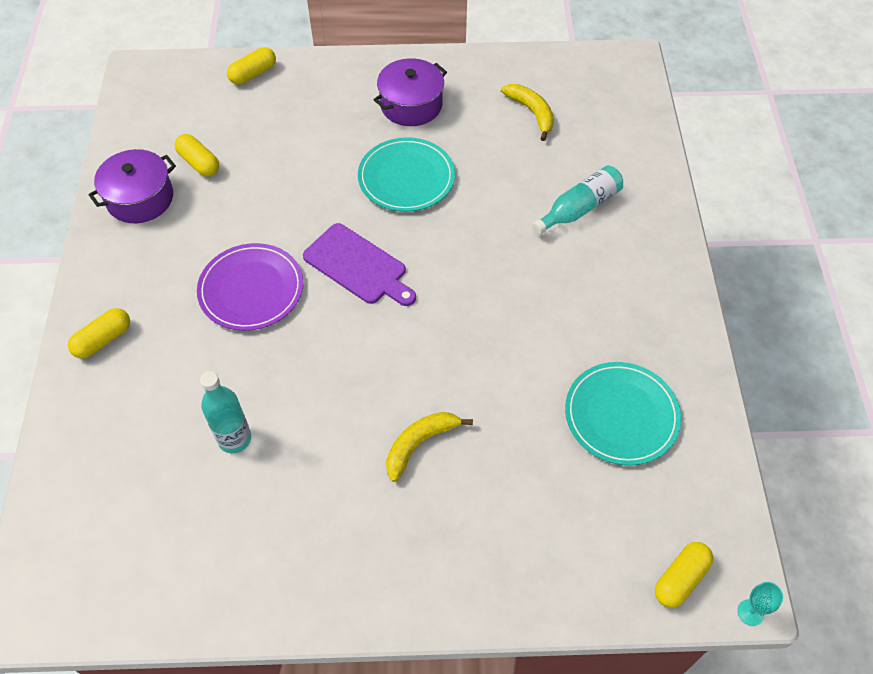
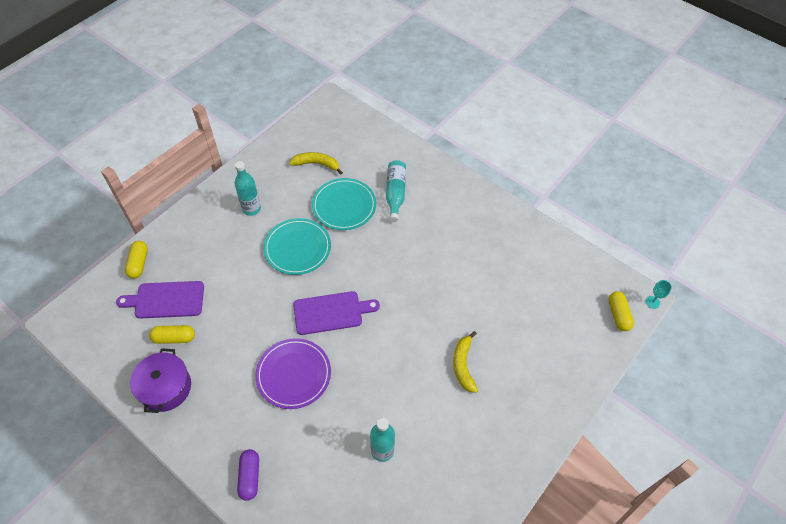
camera: 50 degrees left, 0 degrees up
(103, 340) = (250, 477): yellow capsule -> purple capsule
(234, 124) = (166, 300): none -> purple cutting board
(411, 105) = (251, 209): purple pot -> turquoise bottle
(621, 415) = (522, 270): turquoise plate -> turquoise plate (344, 206)

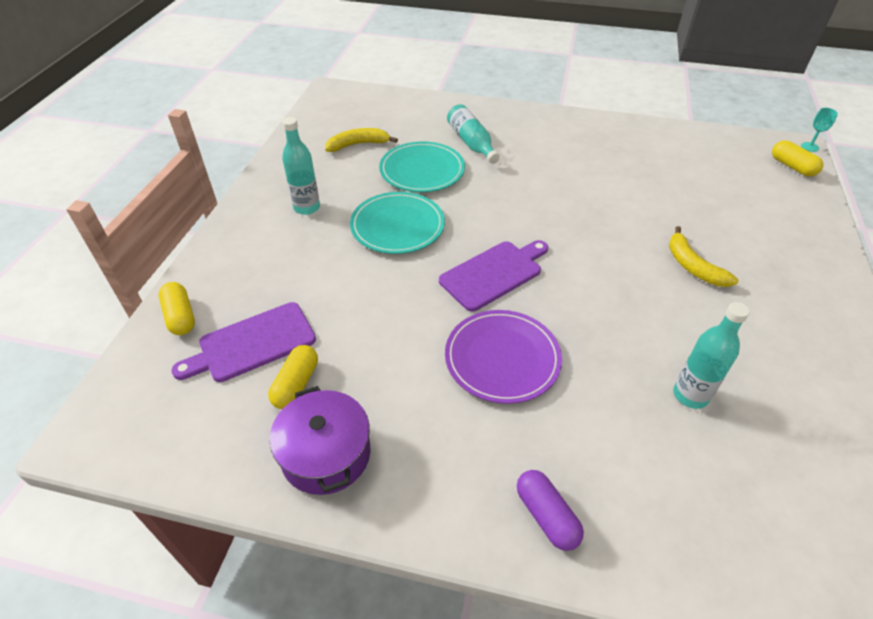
camera: 25 degrees left, 10 degrees down
(174, 338) = (296, 384): yellow capsule -> yellow capsule turned 45 degrees counterclockwise

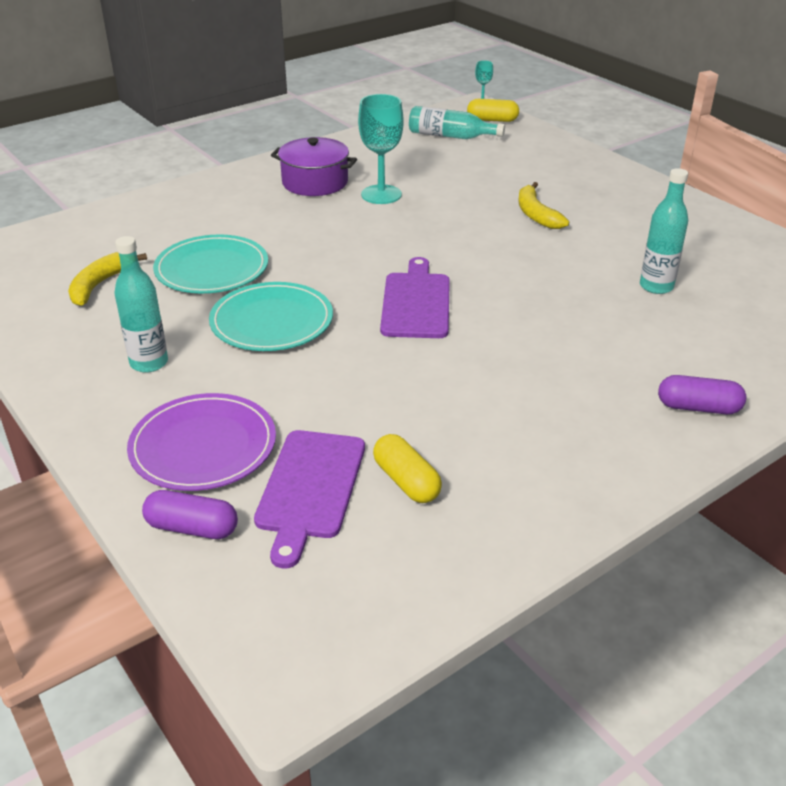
camera: 50 degrees left, 10 degrees down
(180, 316) = (192, 528): yellow capsule -> purple capsule
(326, 454) = (515, 498): purple pot -> purple pot (315, 182)
(471, 143) = (219, 224): turquoise bottle -> turquoise bottle (450, 136)
(502, 358) = (520, 348): purple plate -> purple plate (203, 446)
(601, 180) = (381, 194): none -> turquoise goblet
(693, 266) = (536, 214): yellow banana -> yellow banana turned 60 degrees clockwise

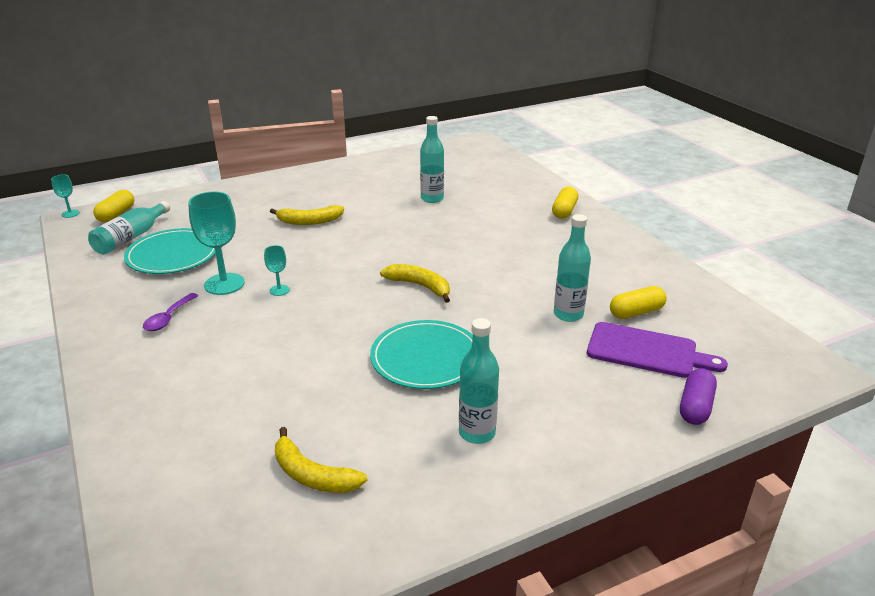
camera: 80 degrees left, 5 degrees down
(203, 446) = (600, 400): purple plate -> none
(212, 269) = (316, 391): turquoise plate -> turquoise plate (173, 255)
(315, 182) = (168, 318): purple pot -> purple spoon
(379, 223) = (279, 290): none -> turquoise goblet
(384, 418) = (568, 314): none -> turquoise bottle
(416, 302) = (420, 286): purple cutting board -> yellow banana
(698, 407) = (564, 211): purple capsule -> yellow capsule

